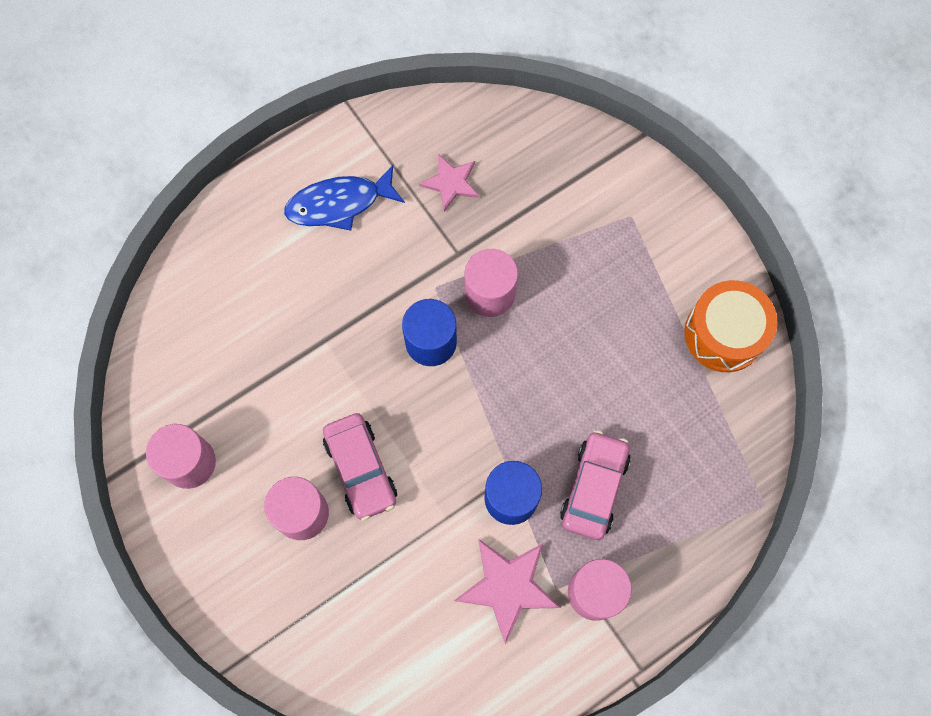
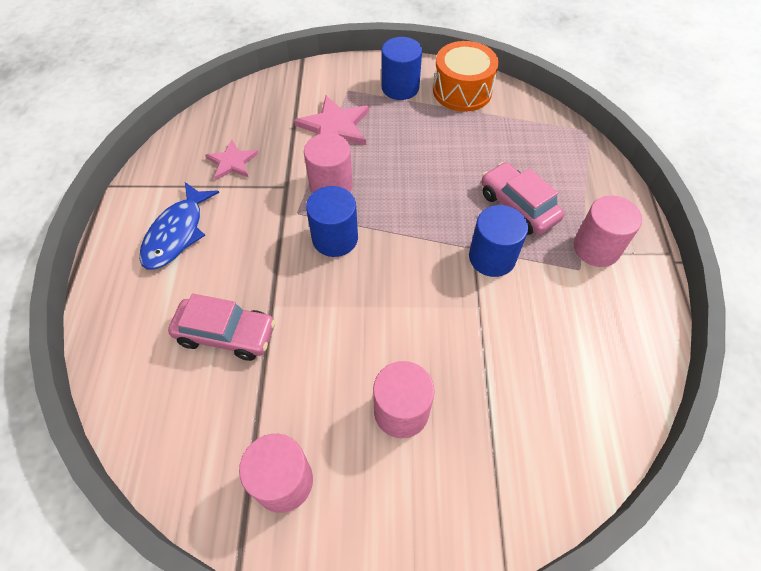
camera: 55 degrees left, 15 degrees down
(361, 469) = (396, 343): pink car -> pink car (226, 334)
(508, 587) = (560, 298): pink star -> pink star (335, 127)
(677, 266) = (400, 87): none -> blue cylinder

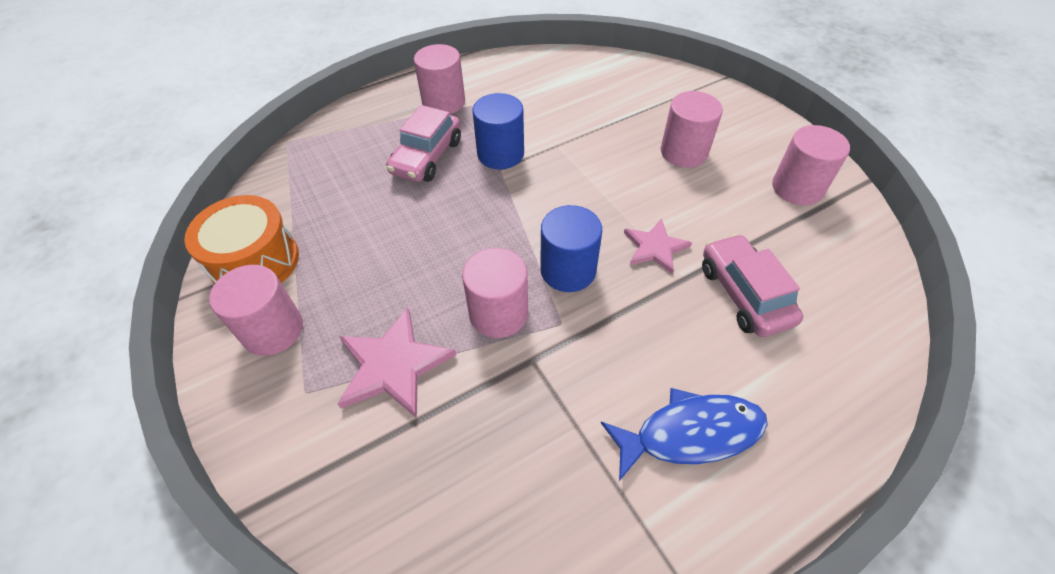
camera: 120 degrees left, 5 degrees down
(232, 162) = (535, 454): pink star -> pink star (655, 247)
(400, 87) = (273, 330): blue cylinder -> pink cylinder

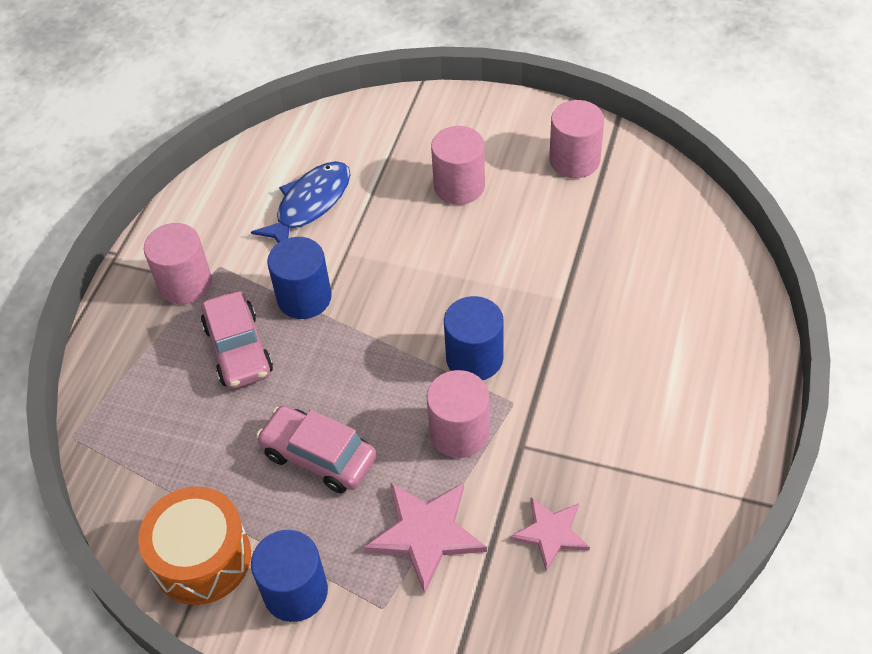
camera: 40 degrees left, 0 degrees up
(273, 330) = (295, 591): pink cylinder -> blue cylinder
(655, 247) = (520, 290): pink star -> pink star (550, 533)
(690, 433) = (671, 408): blue fish -> blue fish (310, 204)
(744, 294) = (615, 280): pink car -> pink car (318, 456)

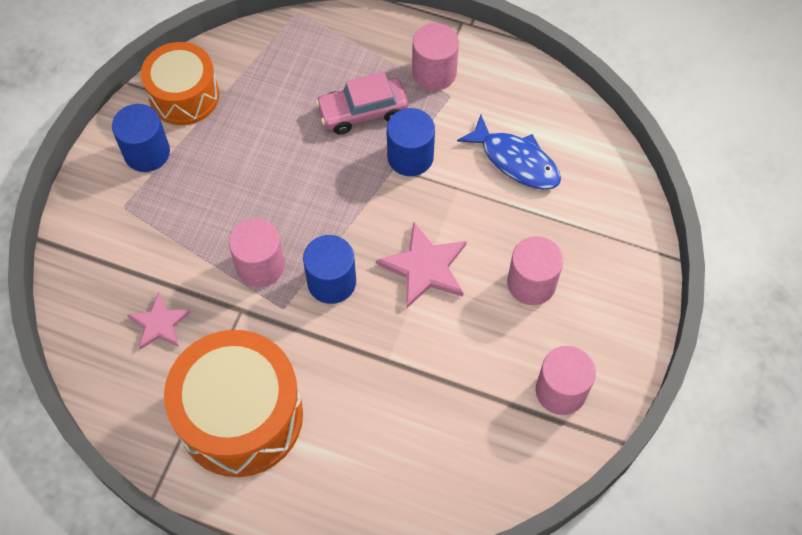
camera: 90 degrees right, 10 degrees up
(318, 456) = (254, 167): pink car -> none
(426, 533) = (176, 237): pink star -> pink star (424, 267)
(654, 428) = (240, 416): none -> orange drum

